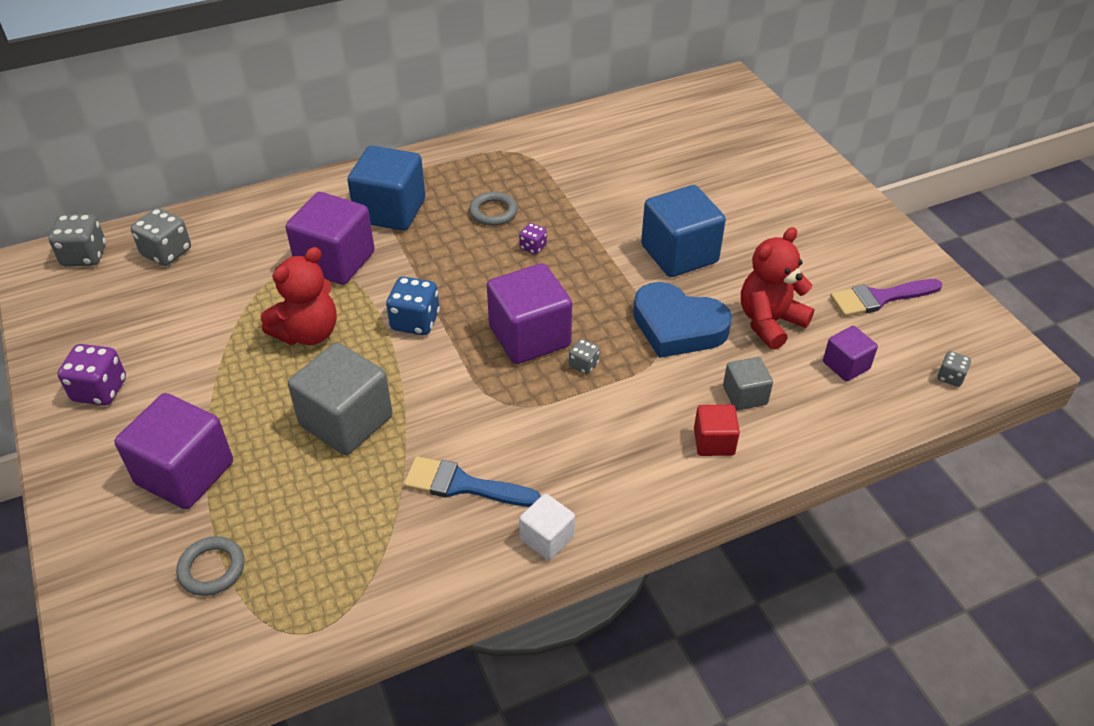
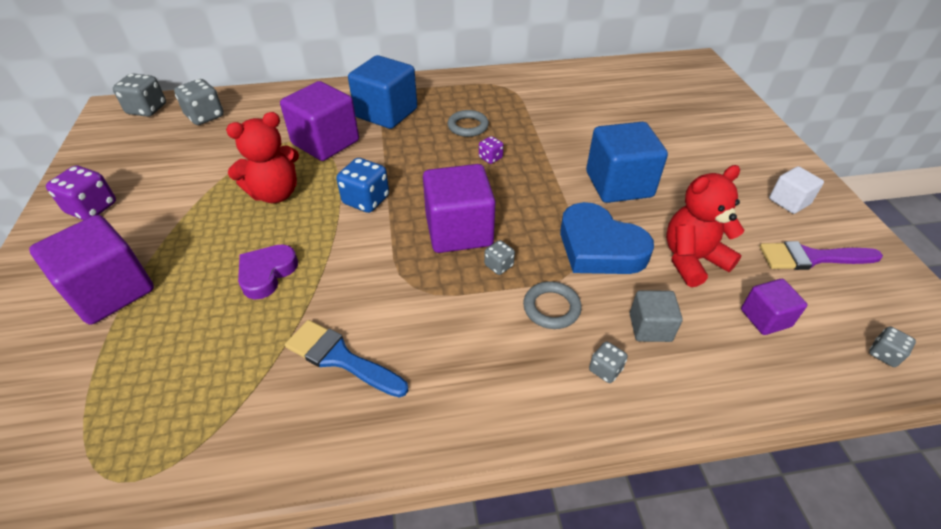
camera: 15 degrees right, 0 degrees up
(212, 569) = (76, 388): grey ring -> grey ring (551, 308)
(346, 421) = (267, 274): grey cube -> purple heart
(547, 538) = (398, 436): white cube -> white cube (789, 201)
(714, 442) = (605, 370): red cube -> grey dice

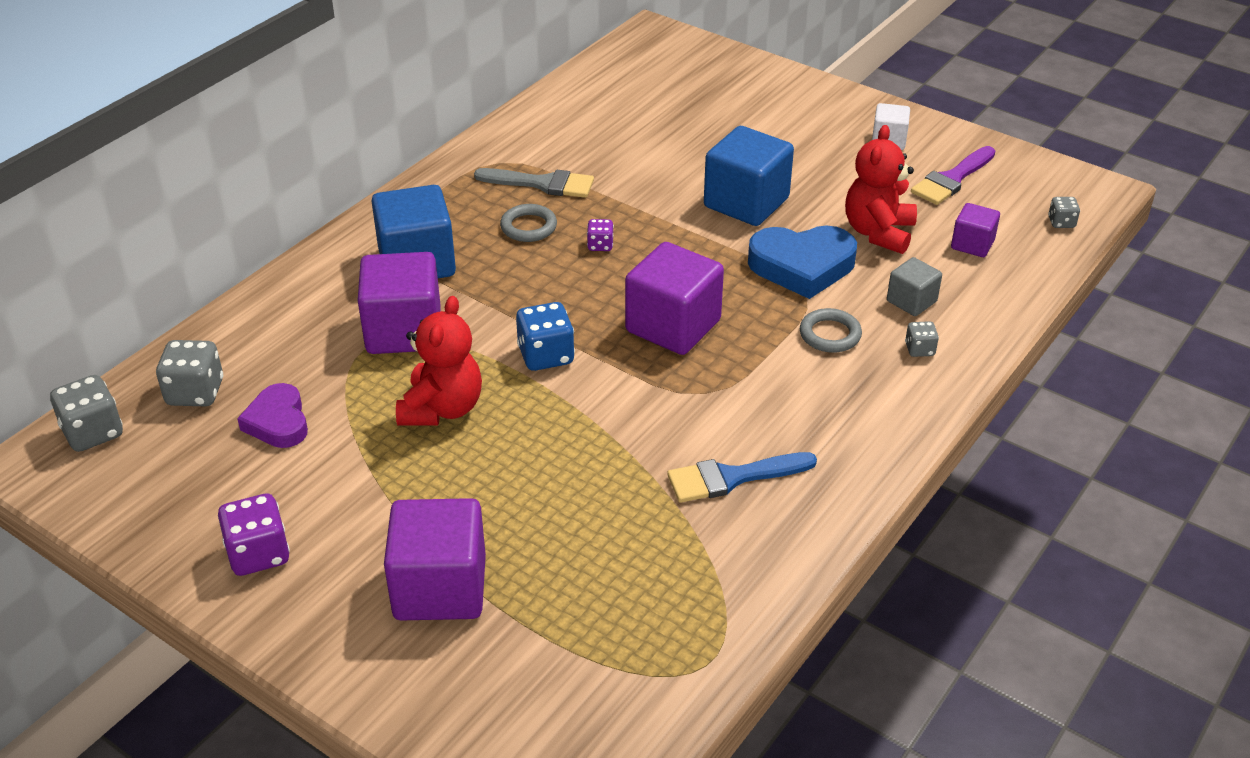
camera: 45 degrees left, 5 degrees down
(267, 274) = (564, 471): purple heart -> purple heart (278, 422)
(499, 265) = (747, 331): grey dice -> none
(510, 108) = (542, 184): none -> grey brush

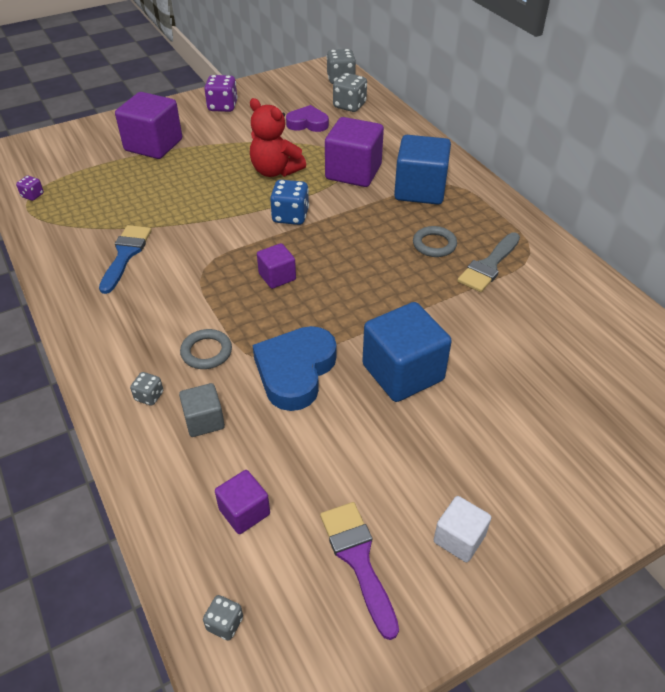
camera: 115 degrees right, 5 degrees up
(600, 245) = (391, 271): purple dice -> purple dice (32, 195)
(673, 326) = (277, 277): purple cube -> purple cube, size x0.53
(878, 233) = (307, 445): red teddy bear -> none

